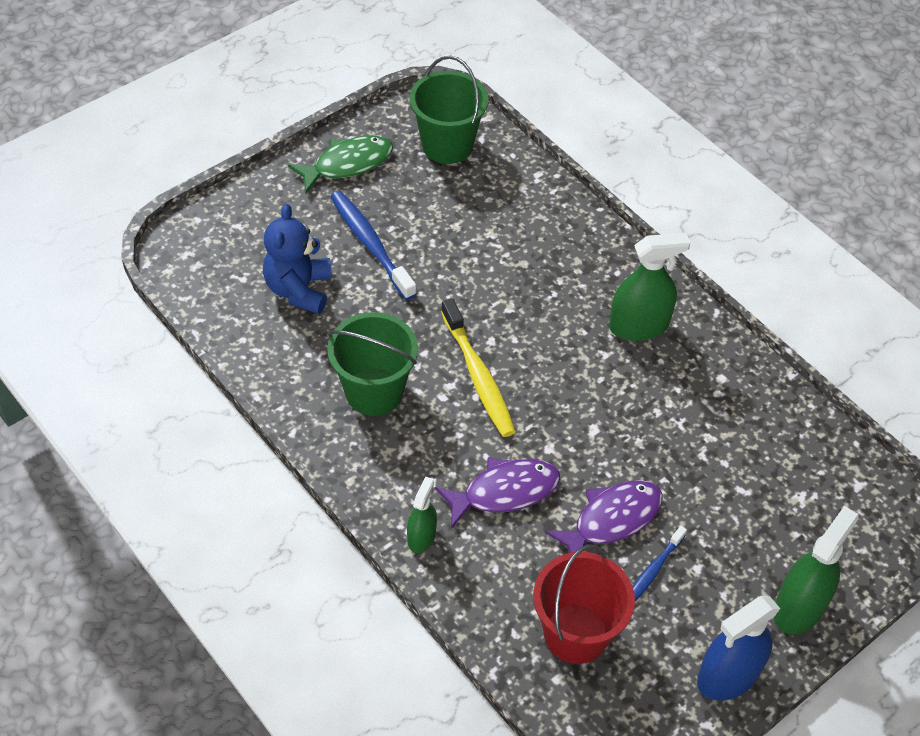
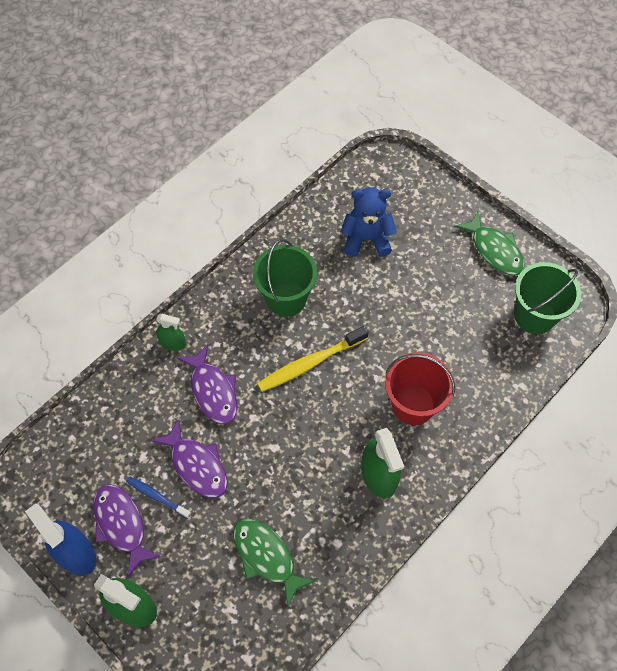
camera: 85 degrees right, 10 degrees up
(370, 244) = (418, 276): blue toothbrush -> none
(576, 633) = (105, 447): red bucket -> red bucket (413, 404)
(690, 616) = (121, 525): none -> purple fish
(737, 452) = (266, 557): none -> green fish

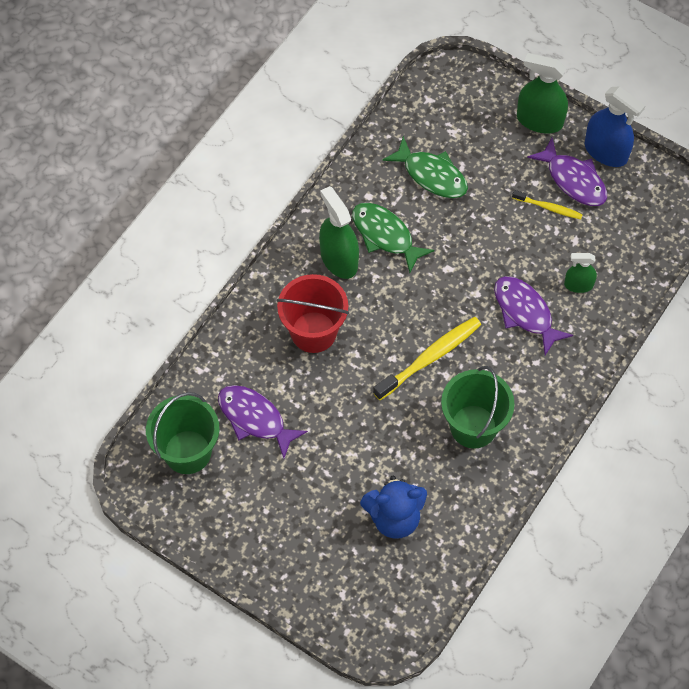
camera: 170 degrees right, 0 degrees up
(157, 497) = (548, 207): blue toothbrush -> yellow toothbrush
(173, 343) = (584, 355): green spray bottle -> green spray bottle (578, 285)
(196, 465) = (519, 240): purple fish -> purple fish (255, 419)
(494, 250) = (238, 528): green fish -> green fish (385, 235)

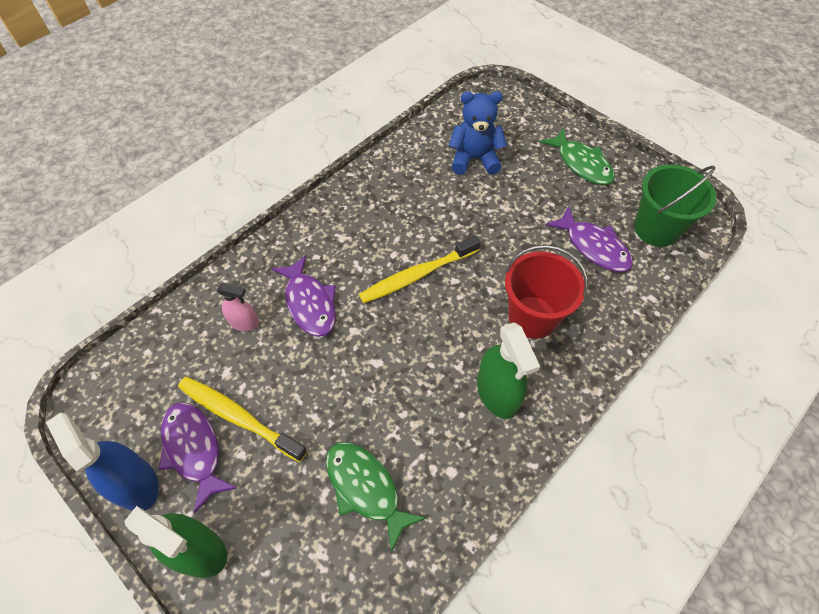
camera: 170 degrees left, 5 degrees down
(385, 235) = (439, 414): green fish -> green fish (581, 164)
(473, 426) = (391, 213): green bucket -> none
(548, 207) = (239, 417): yellow toothbrush -> yellow toothbrush, size x1.76
(578, 285) = (244, 322): green spray bottle -> pink spray bottle

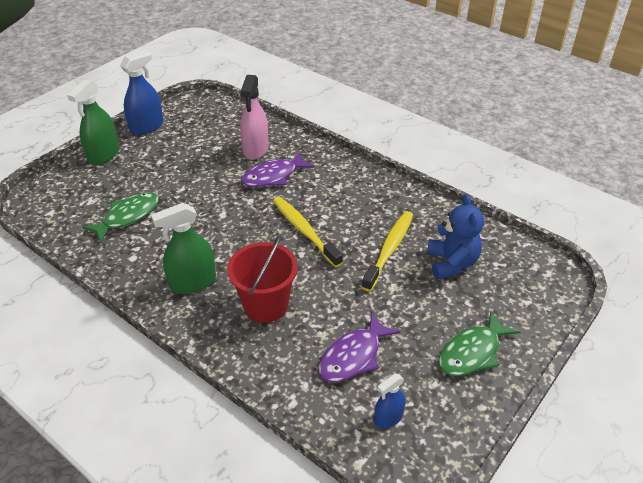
camera: 85 degrees right, 15 degrees down
(194, 450) = (164, 143): purple fish -> none
(239, 417) = (184, 157): yellow toothbrush -> yellow toothbrush (389, 249)
(244, 322) = (255, 149): pink spray bottle -> pink spray bottle, size x1.72
(656, 229) = (388, 417): green bucket -> blue spray bottle

